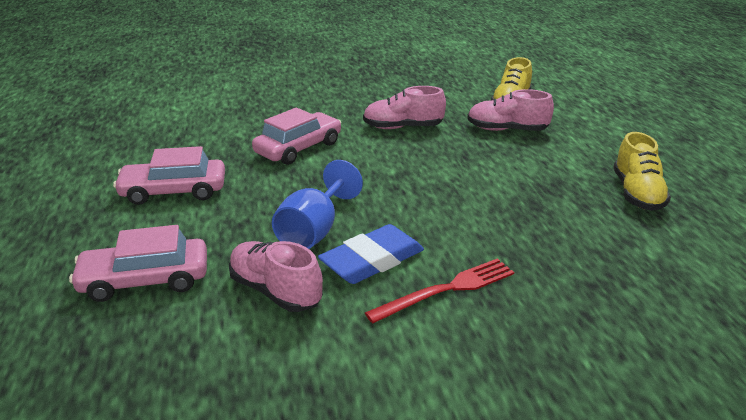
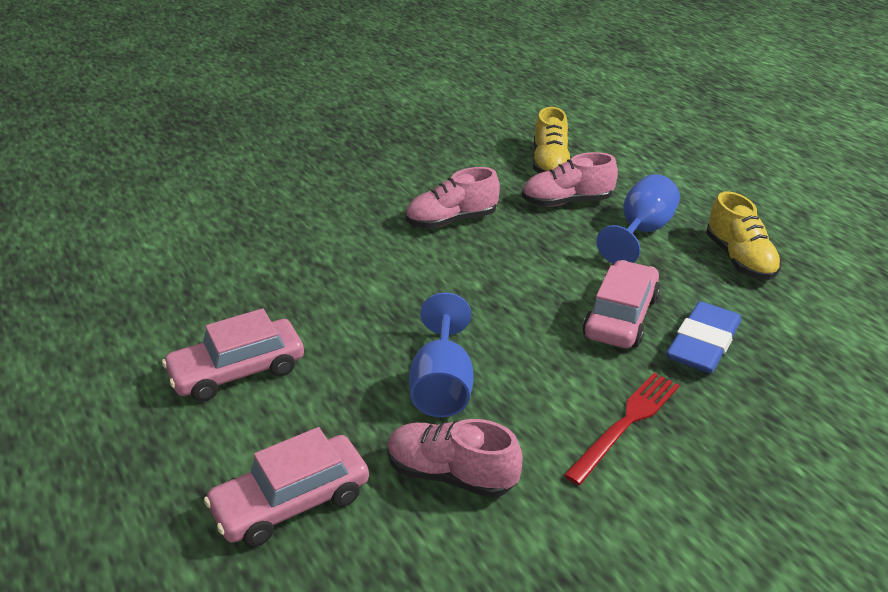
camera: 20 degrees left, 5 degrees up
(298, 148) = (349, 275): pink car -> pink car (621, 317)
(372, 260) = (529, 407): blue eraser -> blue eraser (703, 343)
(557, 160) = (641, 232): none -> blue goblet

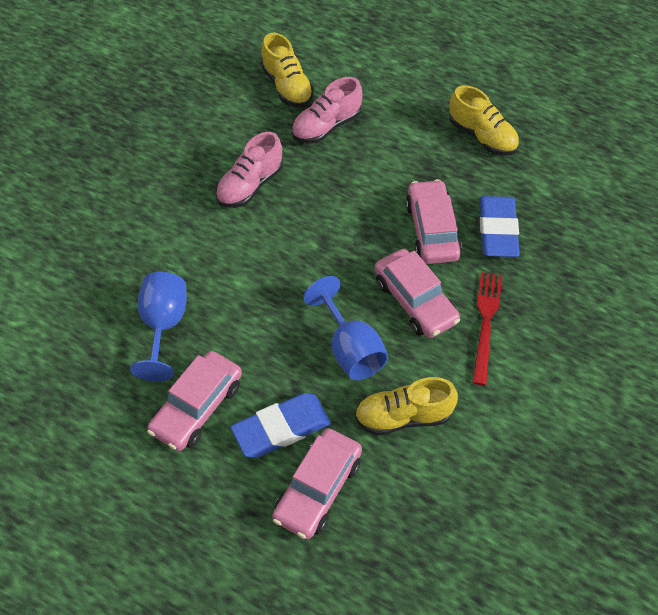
camera: 30 degrees left, 20 degrees up
(304, 425) = (281, 428): none -> blue eraser
(451, 474) = (403, 417): pink shoe -> yellow shoe
(552, 371) = (415, 301): none -> pink car
(641, 232) = (400, 137): blue goblet -> blue goblet (163, 326)

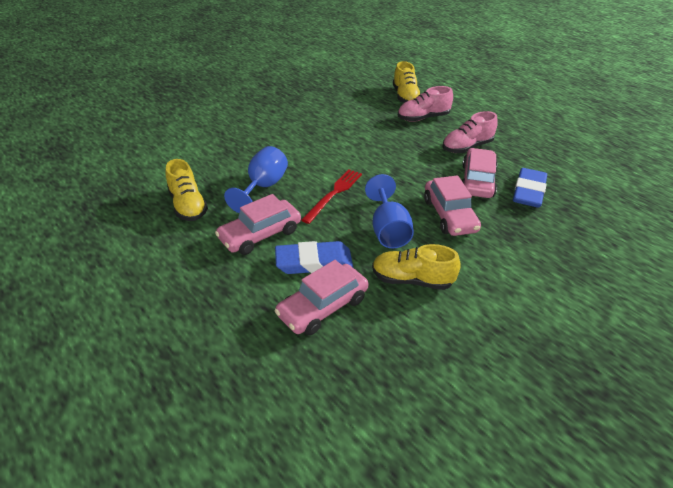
camera: 20 degrees right, 15 degrees down
(250, 185) = (358, 134): pink shoe -> pink shoe (467, 147)
(482, 136) = (532, 143): yellow shoe -> yellow shoe (188, 205)
(485, 323) = (501, 240): red fork -> red fork (334, 194)

